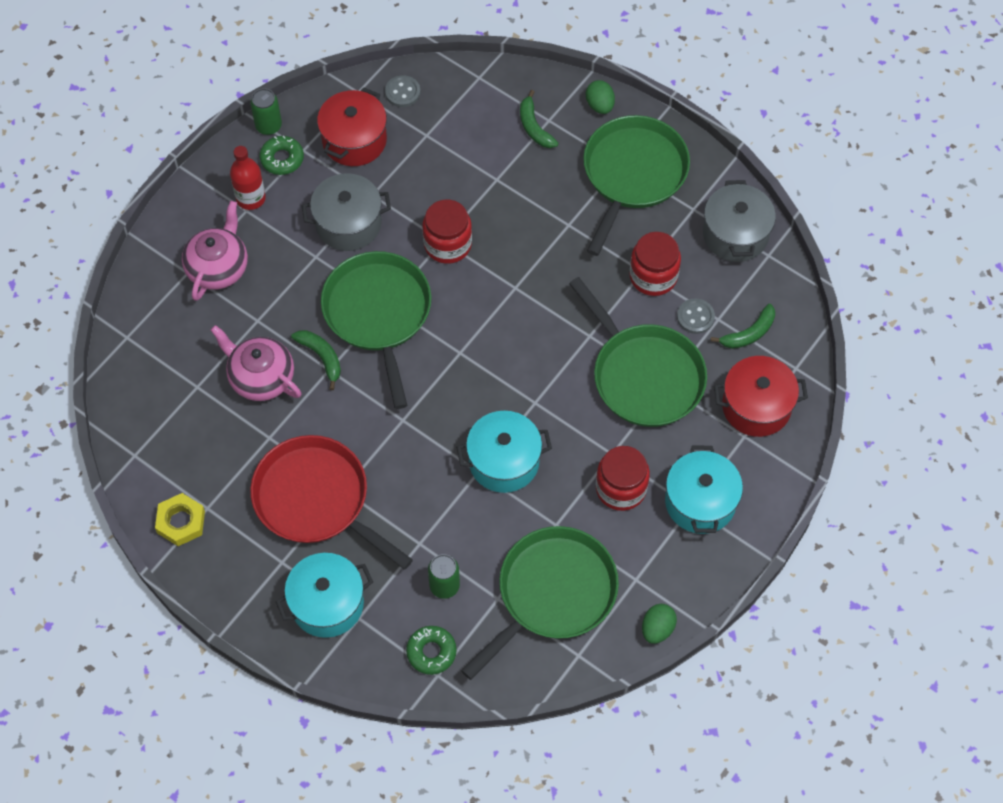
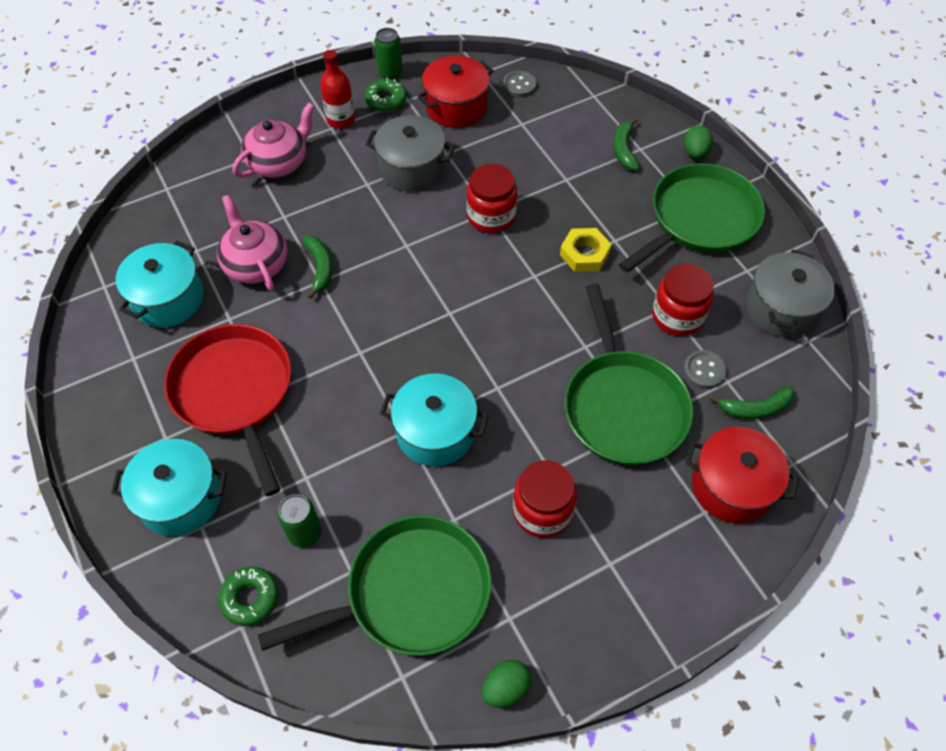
camera: 25 degrees right, 5 degrees down
(181, 522) = (102, 361): yellow nut -> yellow nut (584, 254)
(378, 313) = (393, 251): green pan -> none
(700, 502) = (622, 563): turquoise pot -> turquoise pot (168, 299)

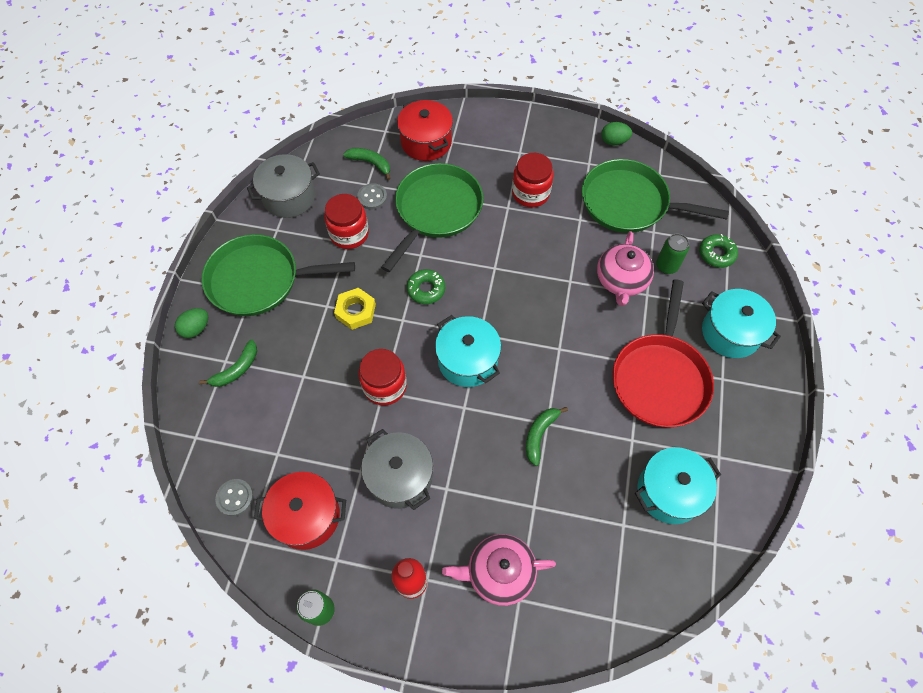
camera: 140 degrees left, 5 degrees up
(256, 264) = (584, 475): pink teapot -> pink teapot (621, 281)
(386, 100) = (354, 575): green donut -> green donut (426, 289)
(435, 432) = (552, 268): turquoise pot -> turquoise pot (467, 360)

